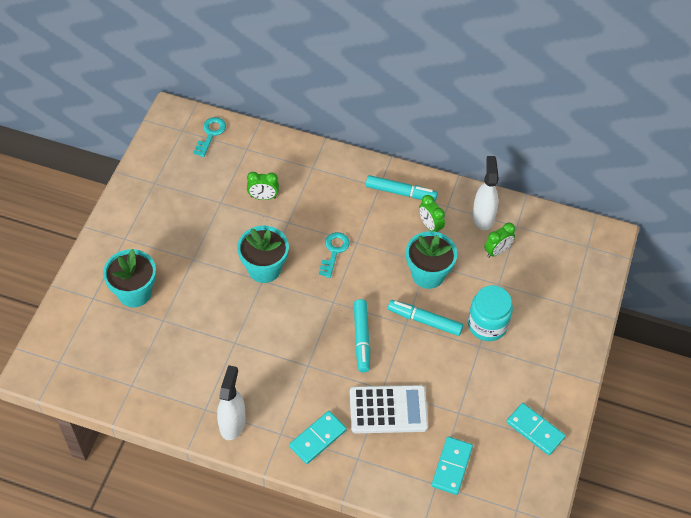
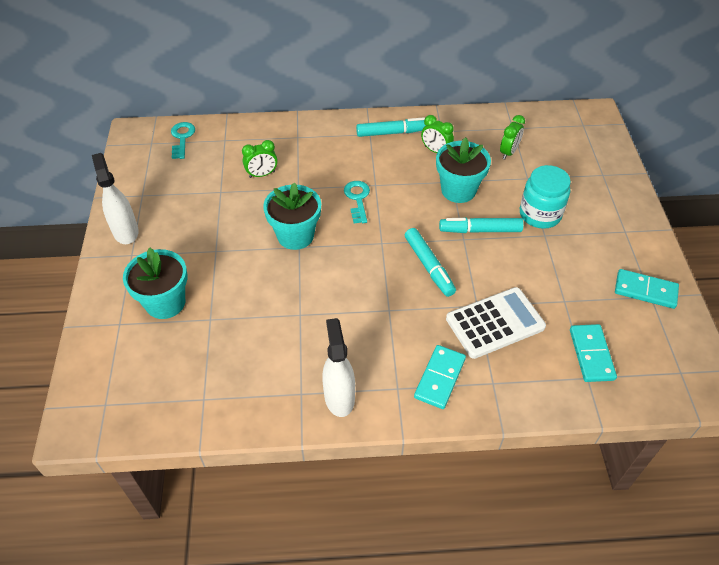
camera: 20 degrees left, 5 degrees down
(483, 217) = (478, 130): white spray bottle -> white spray bottle (125, 231)

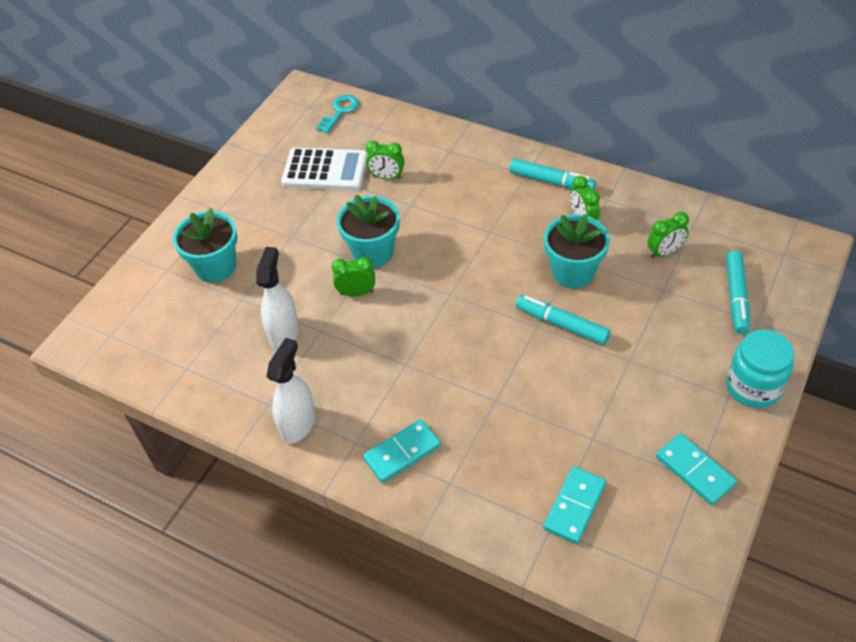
camera: 35 degrees right, 0 degrees up
(125, 231) = (229, 186): white spray bottle -> white spray bottle (284, 333)
(306, 272) = (356, 293): none -> green clock
(357, 199) = (460, 239): turquoise key -> none
(429, 266) = (478, 339): turquoise marker -> turquoise marker (736, 297)
(495, 323) = (499, 426): white calculator -> white calculator (325, 170)
(540, 214) = (643, 335): turquoise jar -> turquoise jar (753, 387)

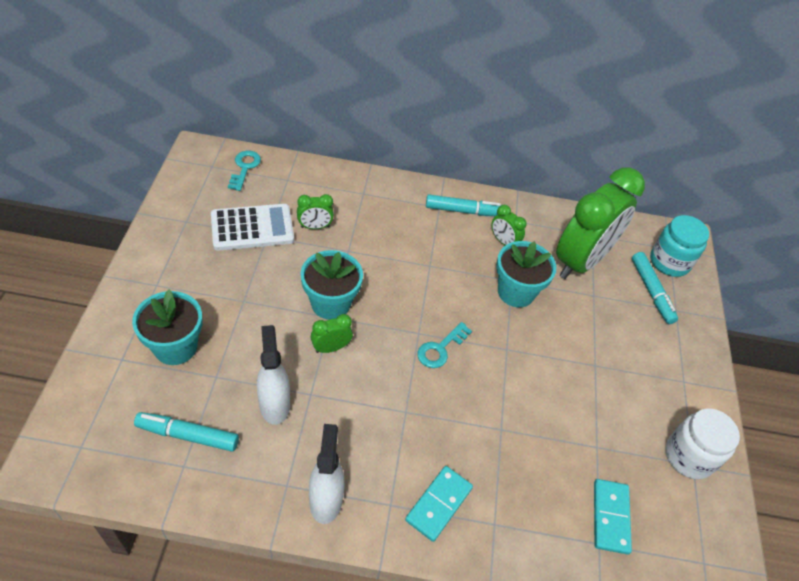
camera: 30 degrees left, 0 degrees up
(466, 313) = (440, 348): none -> turquoise key
(562, 324) = (527, 343): turquoise marker -> turquoise marker (188, 435)
(664, 252) = (581, 261): green clock -> green clock, size x2.49
(695, 471) = (689, 456): turquoise domino -> white jar
(753, 387) = (698, 369): turquoise jar -> turquoise jar (669, 262)

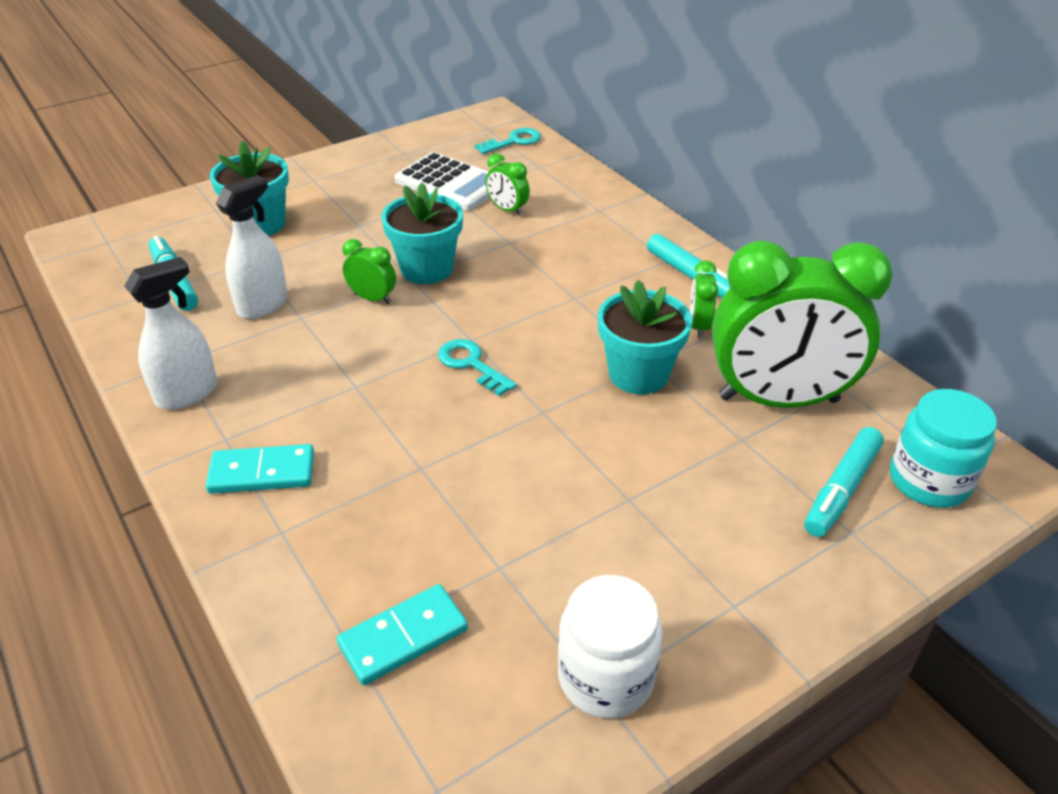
camera: 55 degrees right, 10 degrees down
(440, 348) = (471, 364): turquoise key -> turquoise key turned 45 degrees clockwise

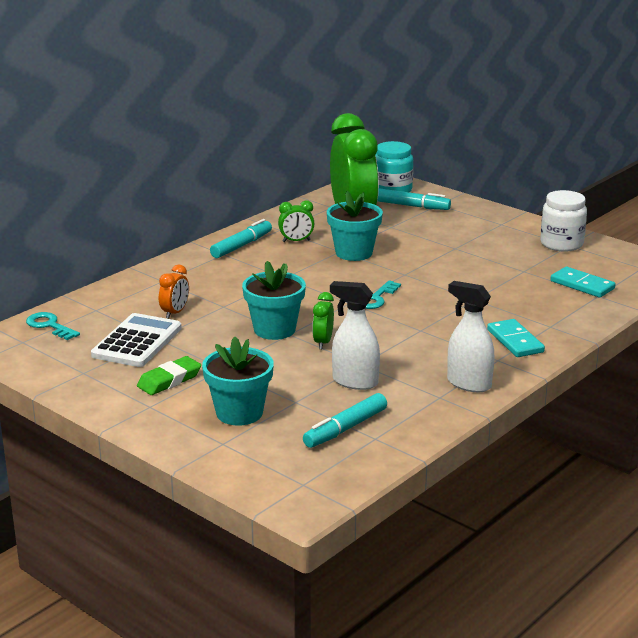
camera: 105 degrees left, 15 degrees down
(355, 193) = (169, 380): none -> green eraser
(507, 210) = (175, 313): green clock -> orange clock

